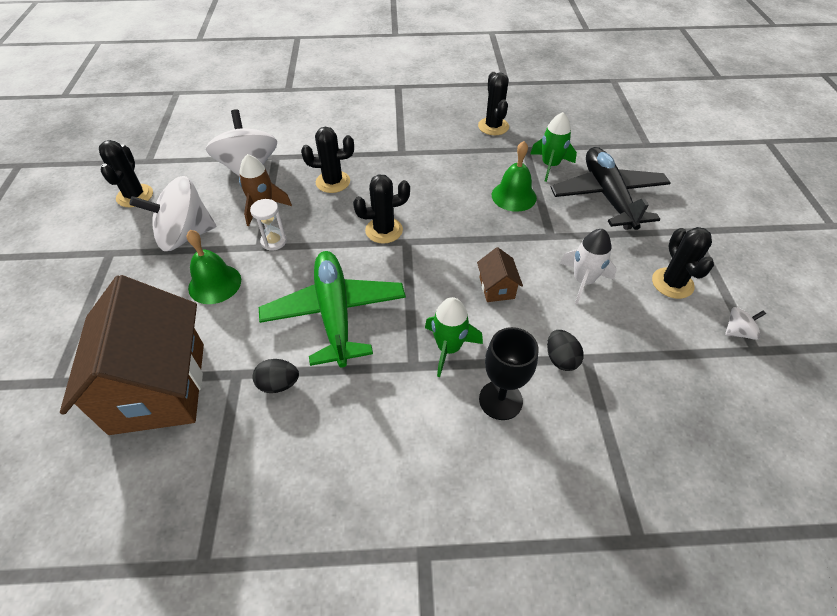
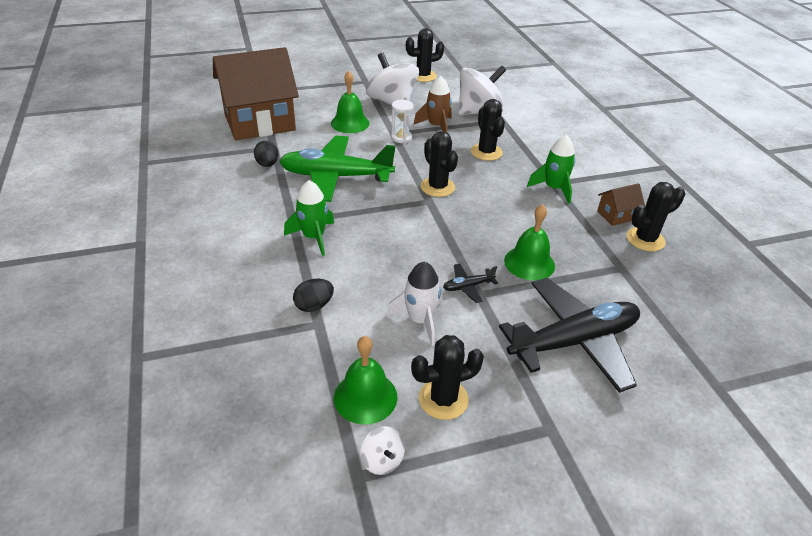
camera: 75 degrees right, 10 degrees down
(335, 313) = (336, 177): green plane -> green plane turned 150 degrees counterclockwise
(497, 288) = (390, 260): brown house -> brown house (616, 215)
(500, 400) = (265, 270): black goblet -> none
(541, 241) = (468, 286): none -> black plane
(550, 165) = (602, 289): green rocket -> green rocket (553, 188)
(675, 333) = (365, 397): none -> green bell

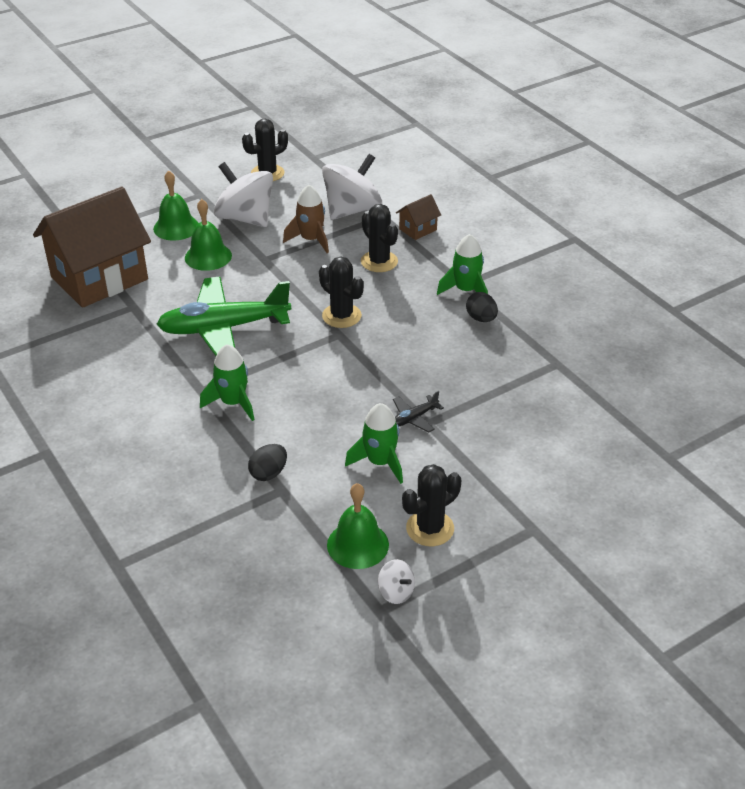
camera: 15 degrees left, 0 degrees up
(267, 164) = (137, 330): black egg -> black egg (481, 318)
(401, 138) = (276, 263): white hourglass -> none
(420, 320) = (380, 462): white rocket -> green rocket
(529, 263) = (466, 379): green bell -> green bell (176, 227)
(573, 342) = (532, 448): black plane -> none
(616, 215) = (538, 308): brown house -> brown house (418, 229)
(645, 239) = (573, 328): black cactus -> none

